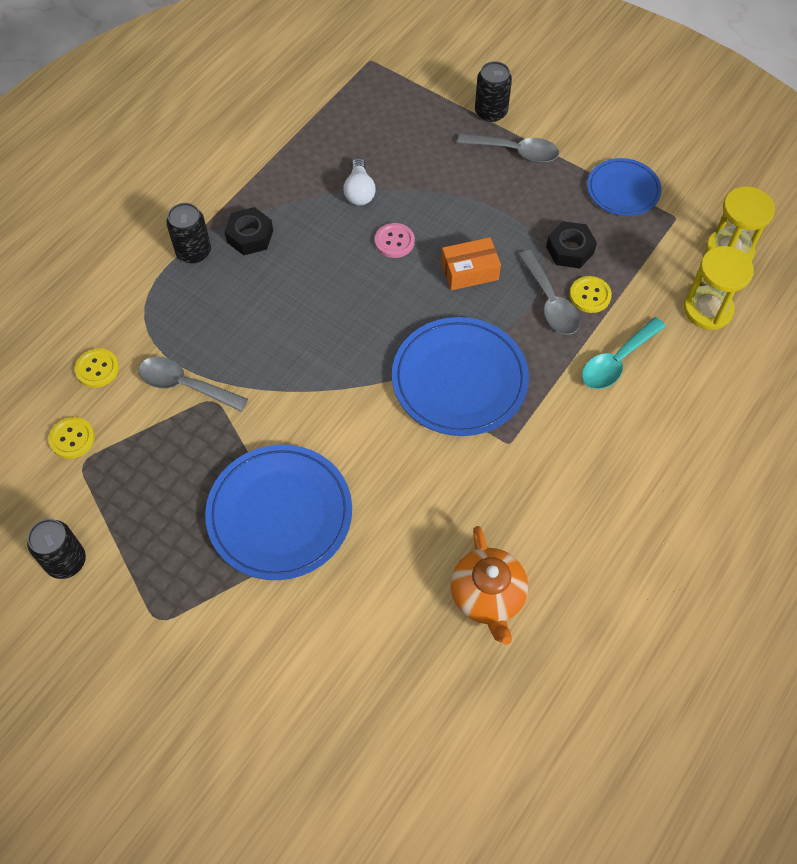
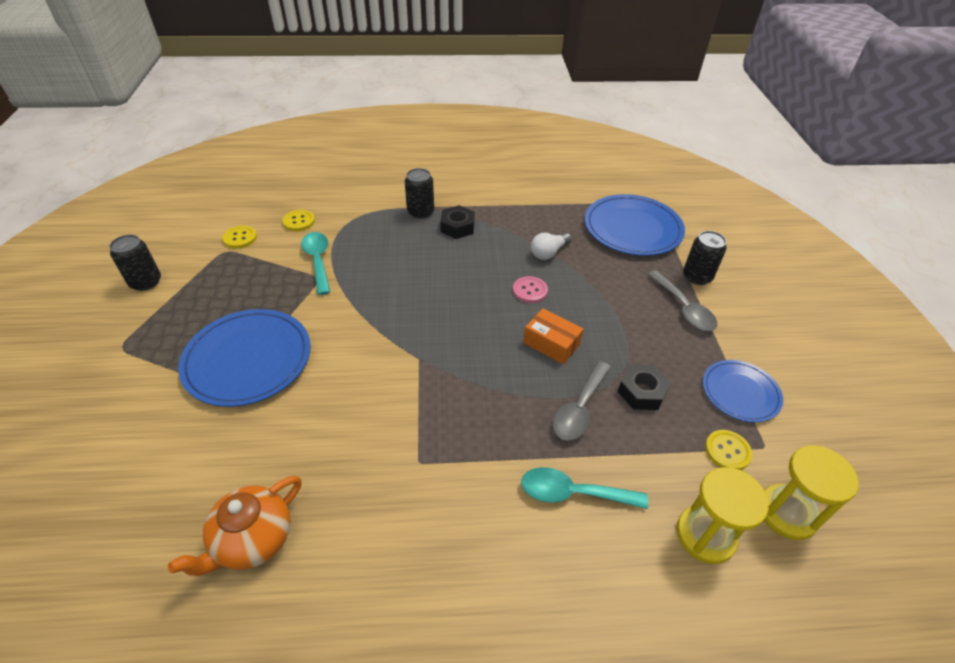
camera: 50 degrees right, 15 degrees down
(185, 385) = (318, 261): grey spoon -> turquoise spoon
(459, 379) = (450, 394): blue plate -> blue plate (632, 228)
(590, 295) = (615, 432): yellow button -> yellow button (727, 451)

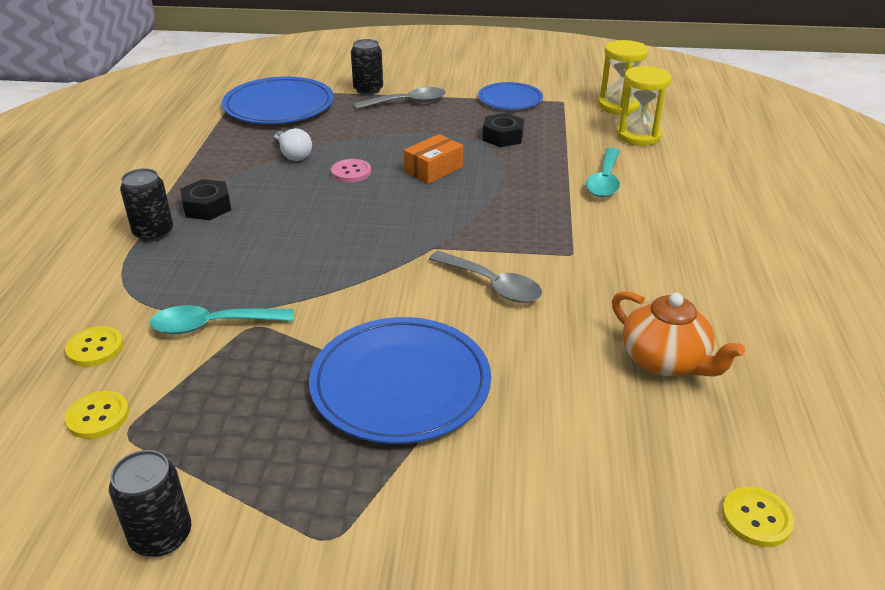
camera: 80 degrees left, 10 degrees down
(579, 409) = (517, 166): grey spoon -> grey spoon (492, 285)
(727, 451) = (566, 115): yellow button -> yellow button (756, 518)

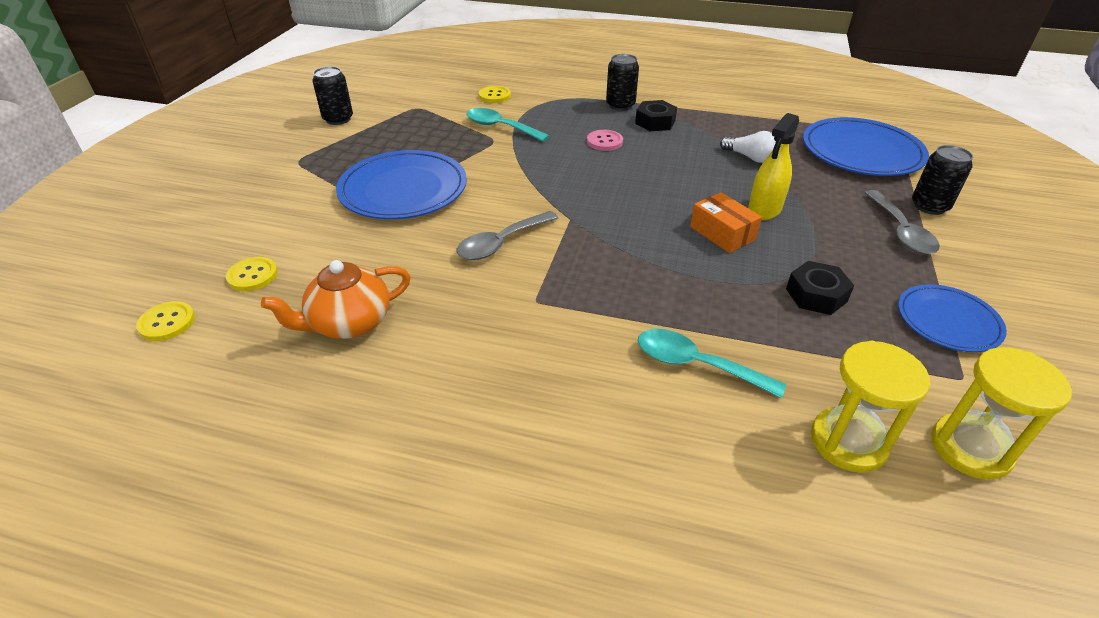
camera: 100 degrees right, 5 degrees up
(98, 416) = (434, 100): yellow button -> yellow button (252, 275)
(213, 325) = (500, 127): turquoise spoon -> turquoise spoon turned 60 degrees counterclockwise
(293, 154) = (750, 157): white light bulb -> white light bulb turned 120 degrees counterclockwise
(351, 172) = (715, 185): pink button -> pink button (604, 142)
(389, 151) = (764, 209): none -> yellow spray bottle

